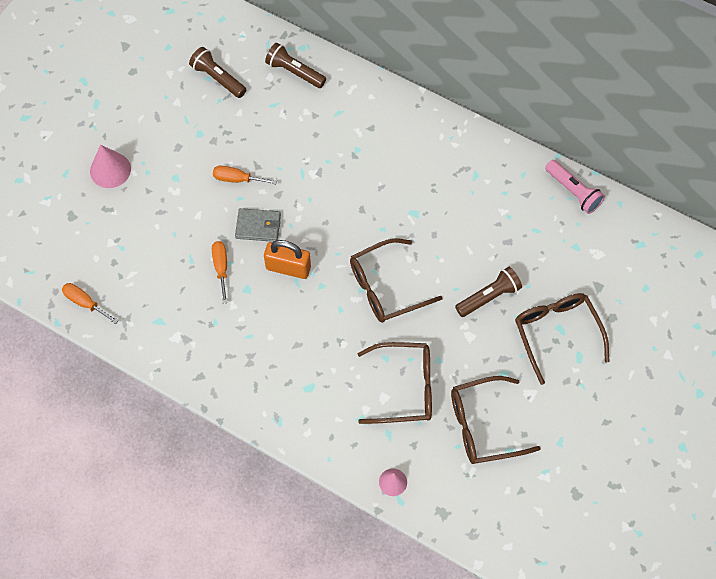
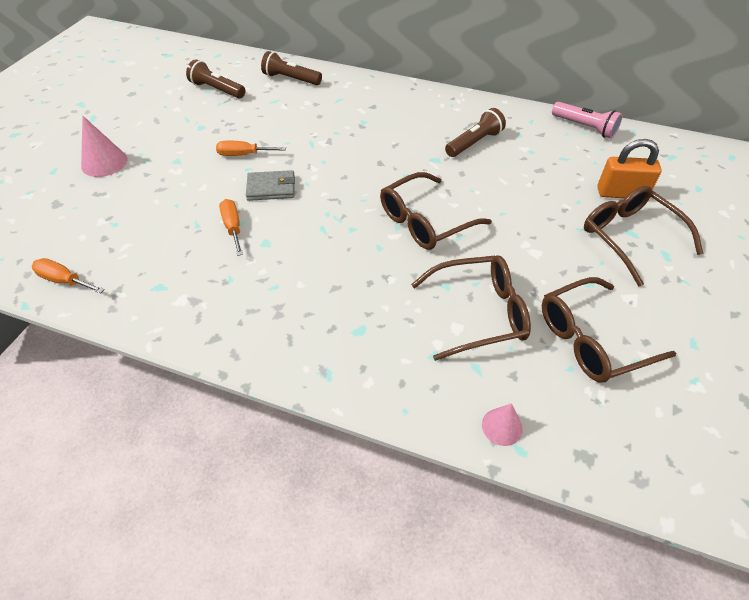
camera: 10 degrees left, 15 degrees down
(288, 268) = (311, 218): orange padlock -> orange padlock (621, 193)
(489, 297) = (541, 215): brown flashlight -> brown flashlight (474, 143)

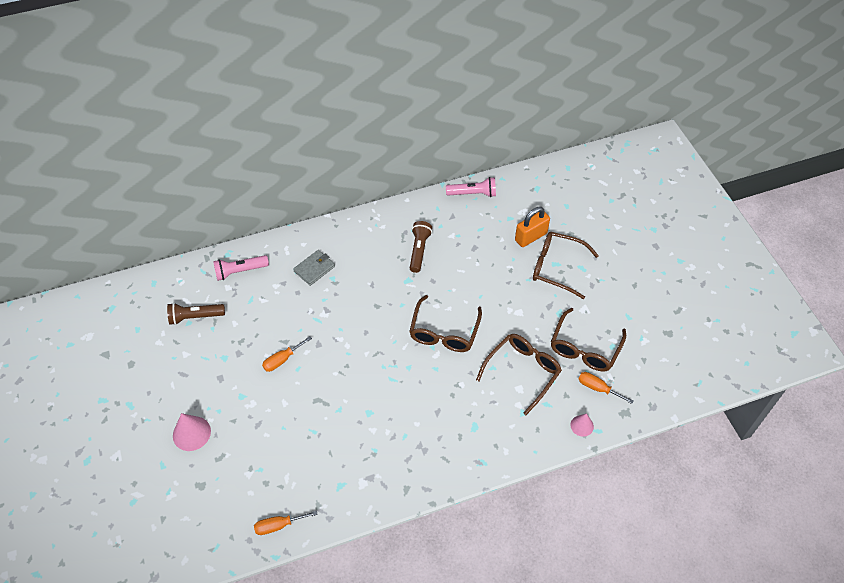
camera: 40 degrees left, 5 degrees up
(233, 227) = (338, 417): orange screwdriver -> orange screwdriver (598, 388)
(271, 188) = (329, 372): grey wallet -> grey wallet (314, 269)
(290, 79) = (240, 271): brown flashlight -> pink flashlight

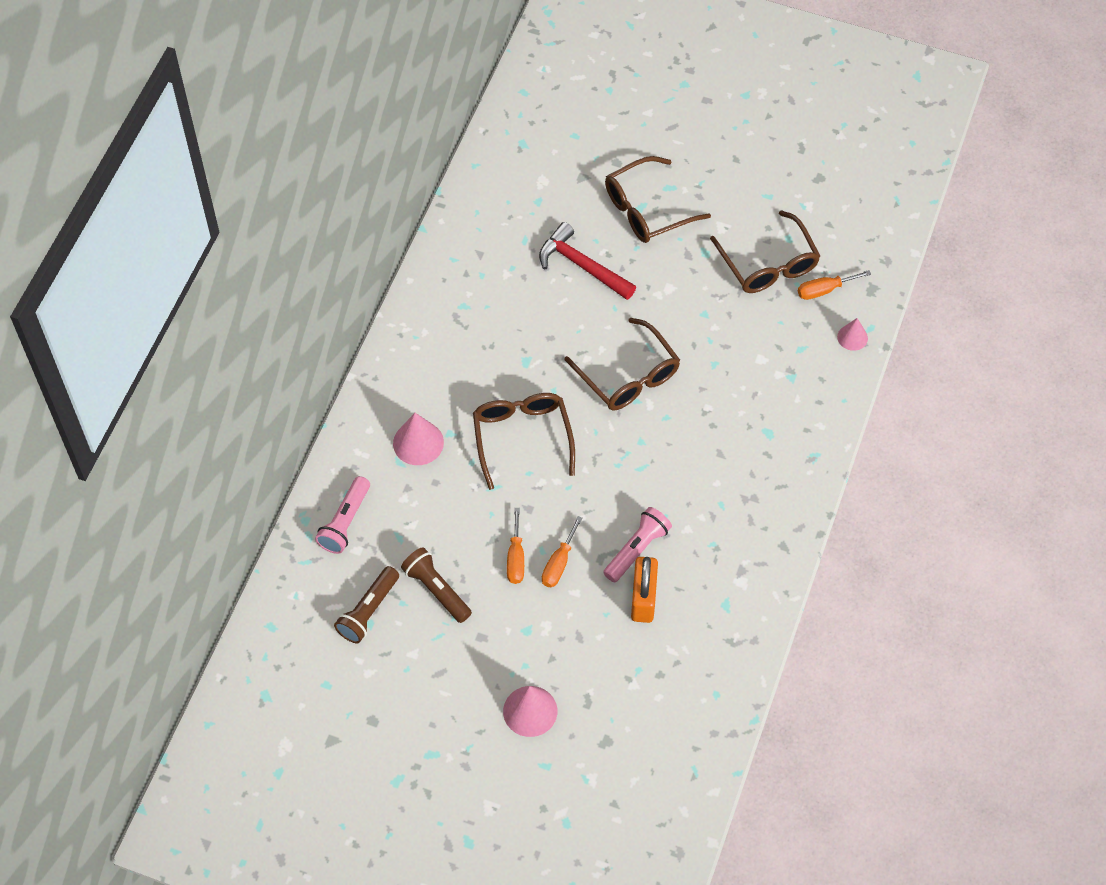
camera: 50 degrees left, 5 degrees up
(278, 525) = (721, 694): orange screwdriver -> orange screwdriver (559, 563)
(314, 269) = (418, 443): grey wallet -> pink cone
(419, 250) = (495, 320): brown flashlight -> brown flashlight (436, 590)
(473, 193) = (467, 209): pink flashlight -> pink flashlight (637, 549)
(491, 263) = (582, 265): none -> red hammer
(523, 372) = (744, 340): brown glasses -> brown glasses (522, 437)
(531, 237) = (583, 201): orange padlock -> orange padlock (643, 598)

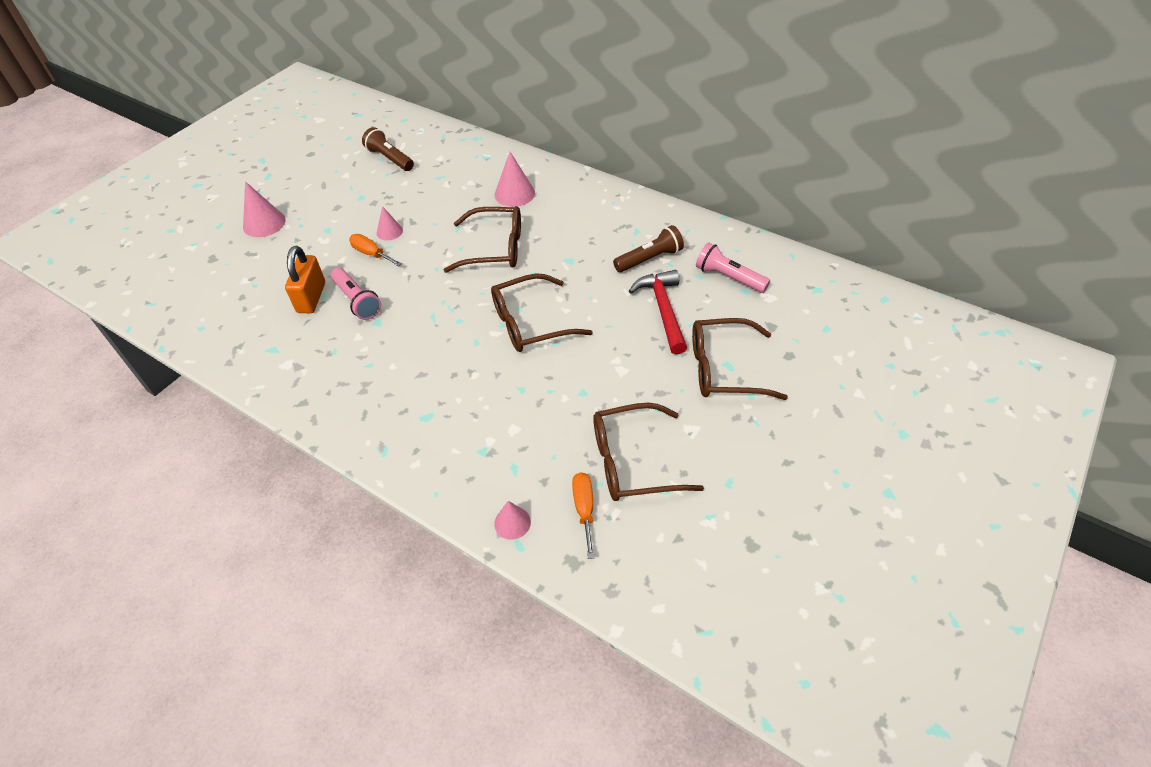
camera: 105 degrees right, 10 degrees down
(345, 522) = (464, 154): pink flashlight -> pink flashlight (728, 277)
(436, 590) = (387, 190): brown flashlight -> brown flashlight (649, 259)
(516, 558) = (389, 231): orange screwdriver -> pink cone
(582, 265) = (663, 310): red hammer -> red hammer turned 60 degrees counterclockwise
(643, 598) = (311, 298): orange padlock -> orange padlock turned 75 degrees clockwise
(646, 210) = (723, 369): brown glasses -> brown glasses turned 75 degrees counterclockwise

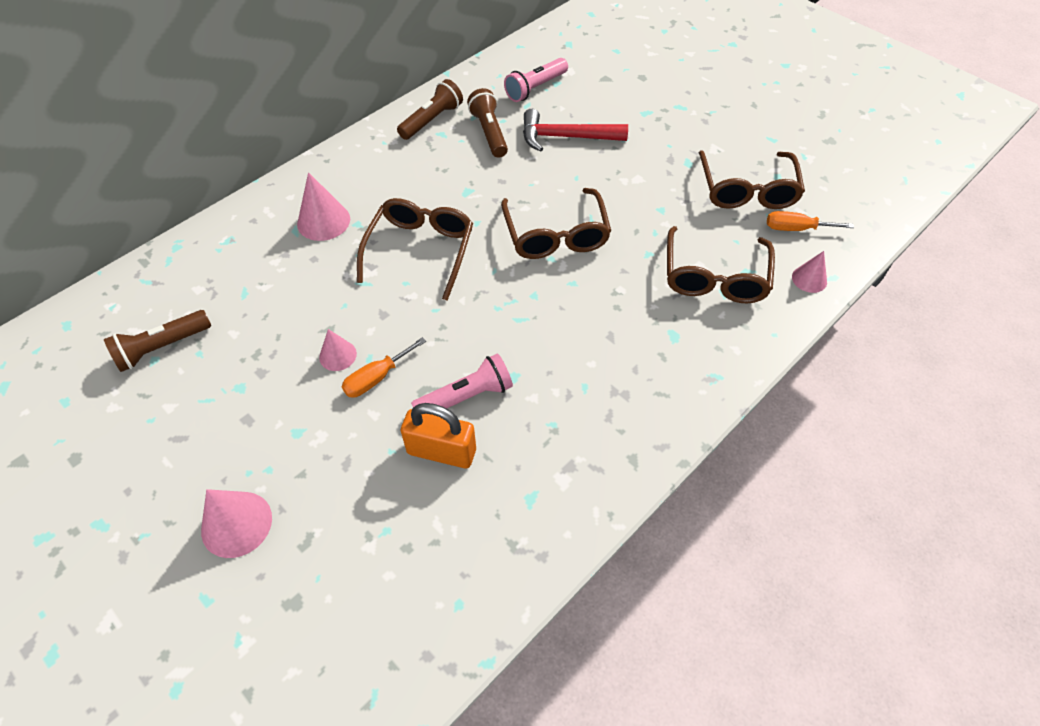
camera: 80 degrees left, 5 degrees up
(652, 222) = (432, 120): none -> brown flashlight
(723, 369) = (650, 116): brown glasses -> brown glasses (714, 277)

